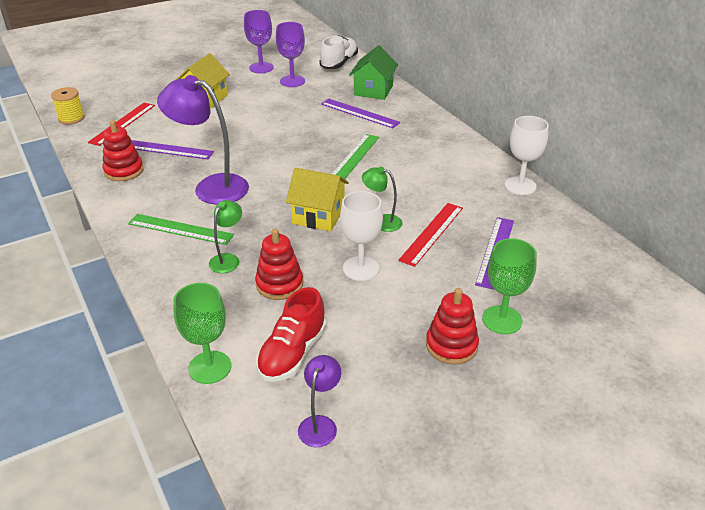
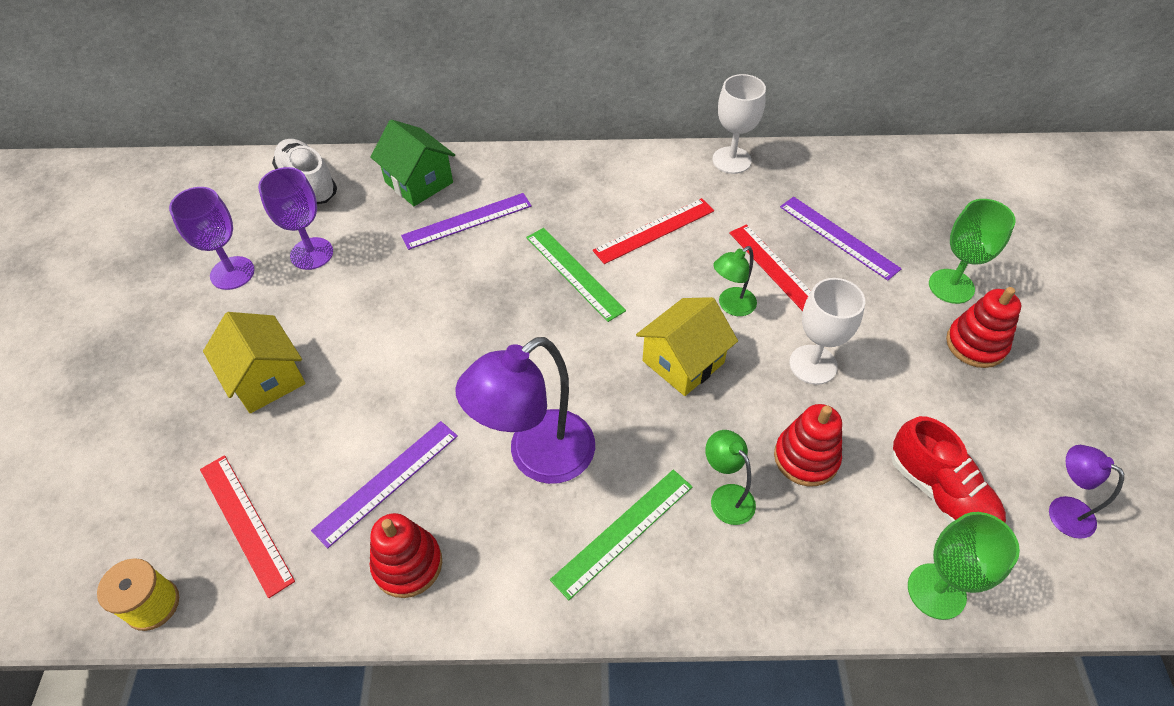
camera: 60 degrees left, 15 degrees up
(418, 175) = (654, 231): none -> red ruler

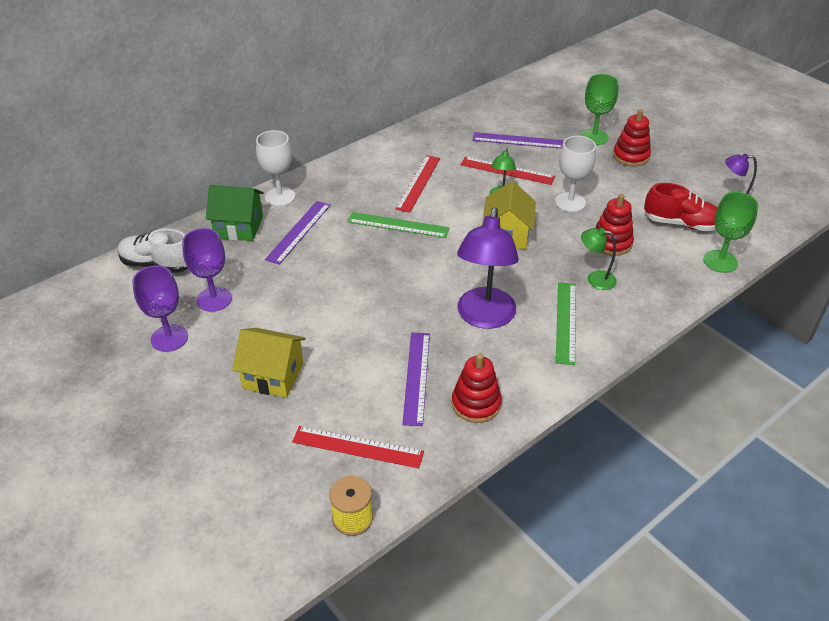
camera: 40 degrees left, 10 degrees down
(731, 160) = (420, 129): white goblet -> white goblet (280, 197)

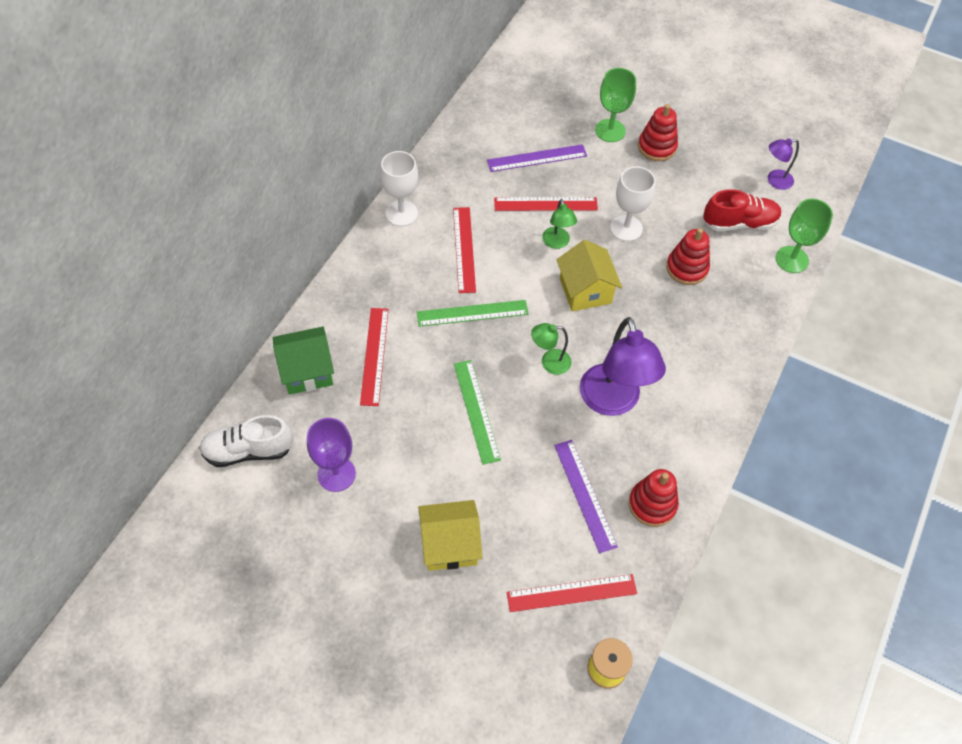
camera: 25 degrees left, 15 degrees up
(169, 338) = (319, 539): purple goblet -> none
(280, 197) = (328, 315): white goblet -> white goblet (401, 213)
(298, 231) = (374, 356): purple ruler -> red ruler
(565, 322) = (688, 381): green ruler -> green ruler (476, 411)
(595, 279) = (691, 319): green lamp -> green lamp (549, 362)

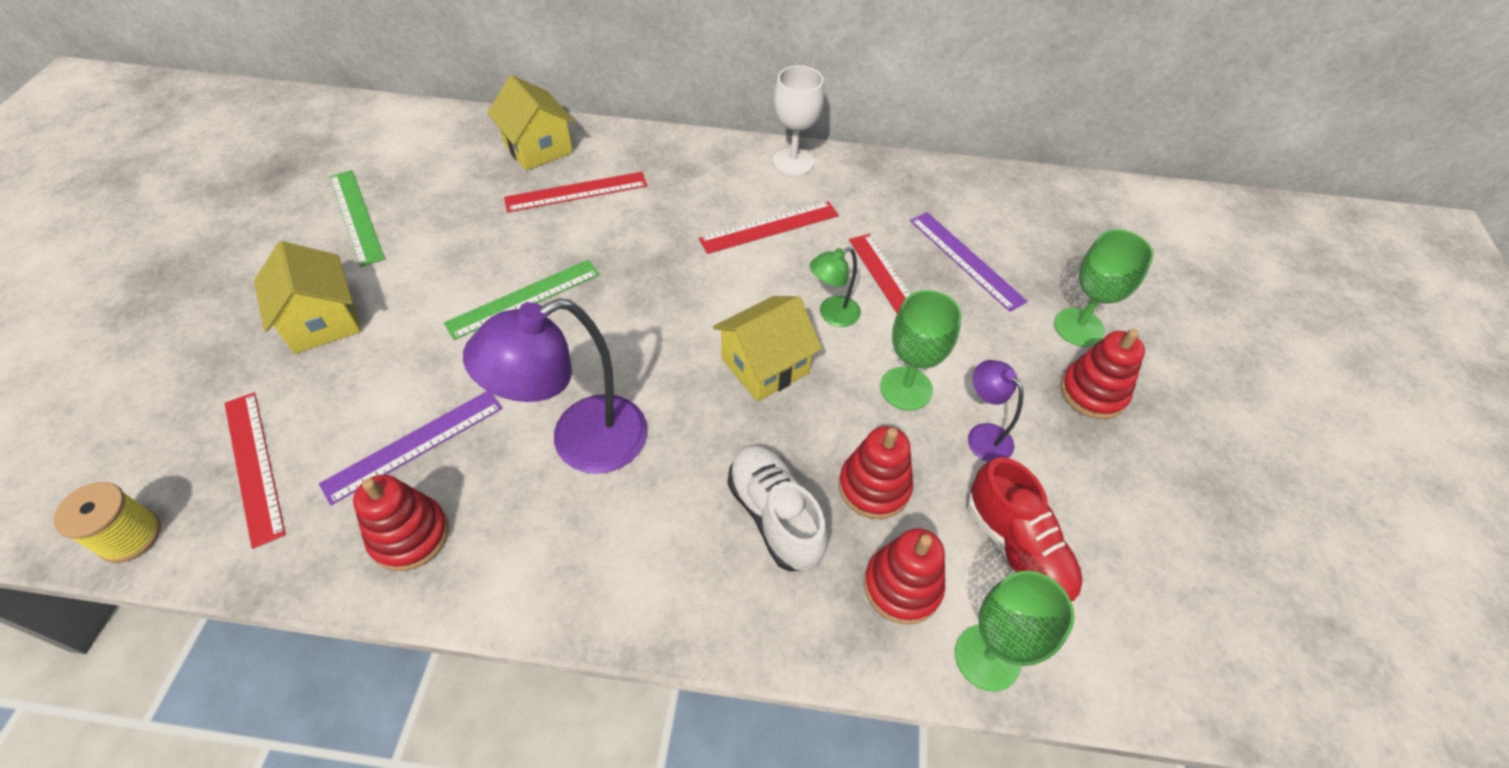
camera: 70 degrees right, 5 degrees down
(248, 450) = (426, 135): white shoe -> white shoe (774, 516)
(307, 371) = (538, 148): green house -> yellow house
(336, 474) = (408, 203): purple goblet -> none
(472, 313) = (673, 258): green ruler -> green ruler (356, 216)
(549, 362) = (624, 354): green lamp -> none
(626, 228) = (906, 388): white goblet -> green goblet
(747, 278) = (902, 586): none -> red stacking toy
(774, 181) = (1153, 588): purple lamp -> purple lamp (982, 435)

